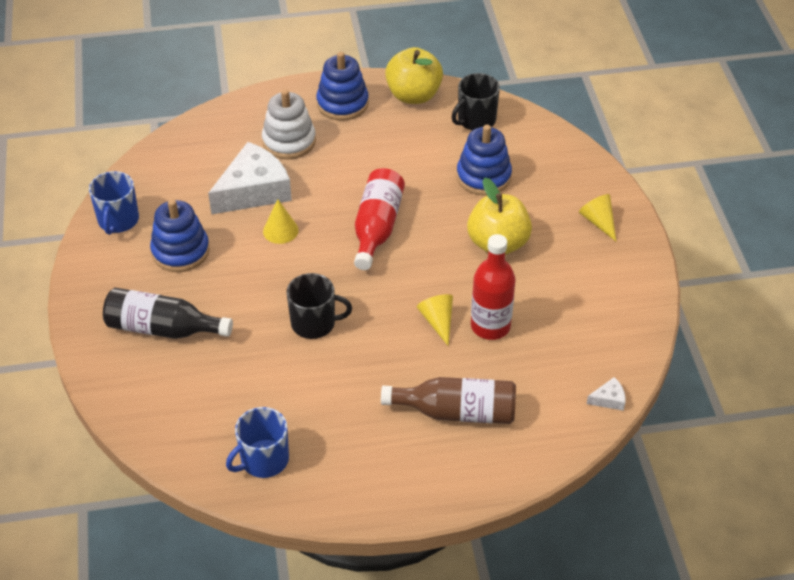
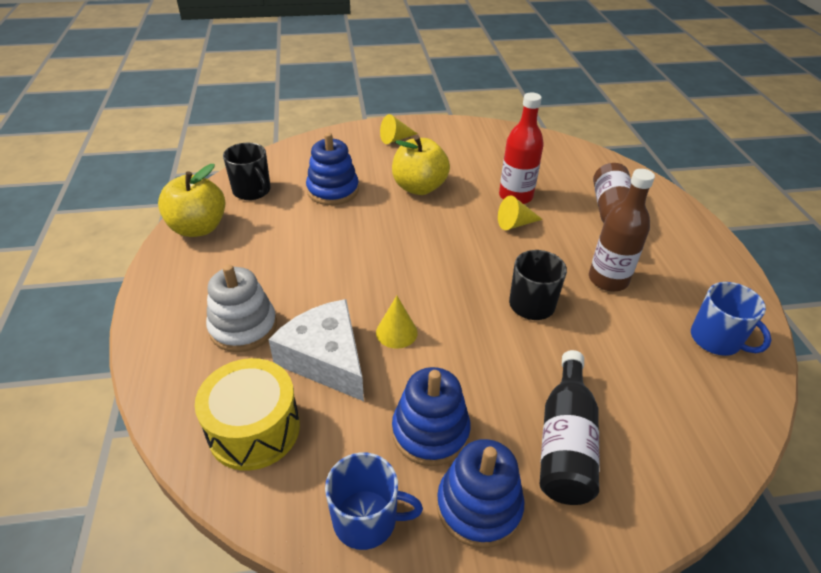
camera: 90 degrees left, 5 degrees down
(192, 161) = (254, 429): none -> yellow drum
(342, 103) = (190, 281): blue stacking toy -> blue stacking toy (479, 506)
(349, 388) = (608, 279): none -> brown bottle
(377, 227) = (395, 258): red bottle -> none
(609, 399) = (576, 149): white cheese -> none

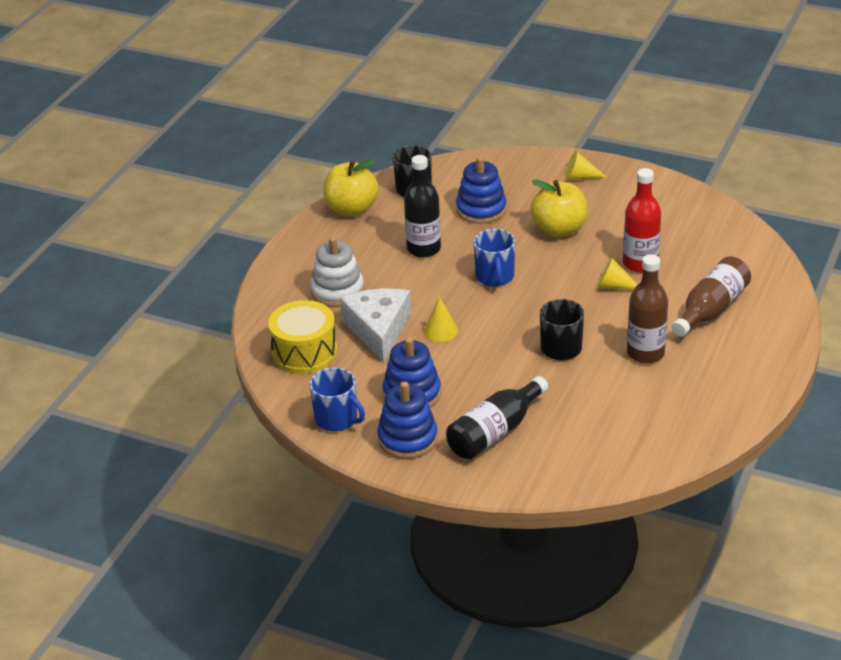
camera: 35 degrees right, 5 degrees down
(306, 245) = (423, 249): none -> black bottle
(716, 339) = (683, 421): blue mug -> blue mug (495, 276)

